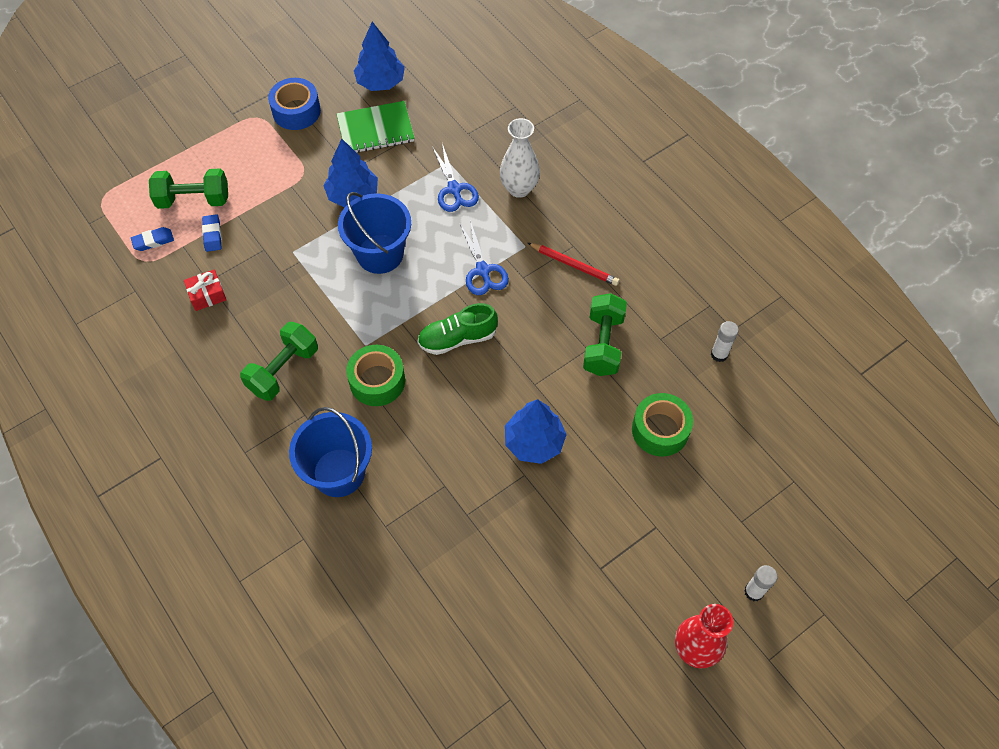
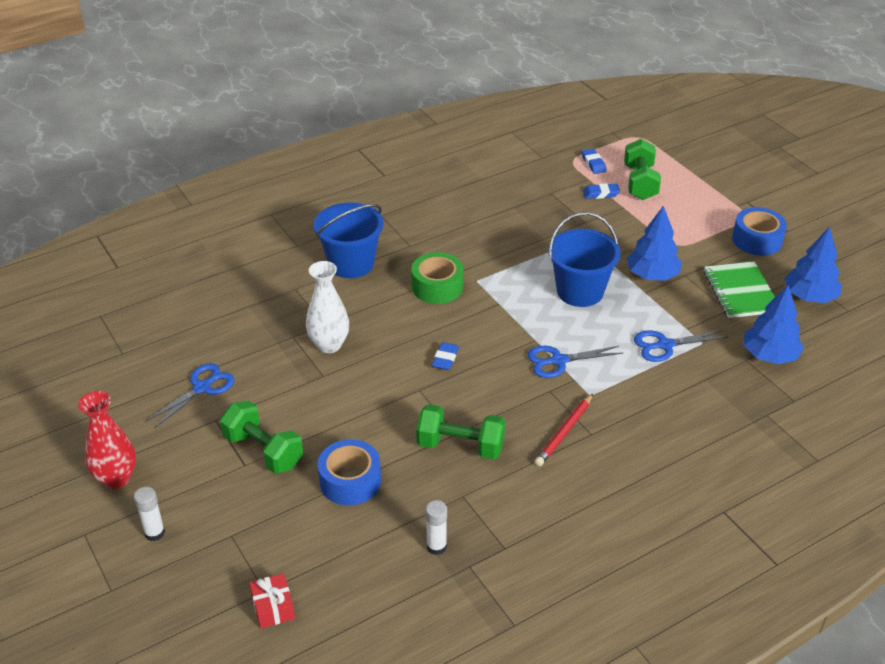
camera: 95 degrees right, 20 degrees down
(207, 295) = (536, 193): red gift -> red gift (273, 607)
(283, 370) = (456, 234): green dumbbell -> green dumbbell (263, 451)
(457, 338) = (478, 339): green shoe -> none
(489, 365) = (445, 359): none -> blue eraser
(519, 188) = (670, 395): white vase -> white vase (329, 345)
(534, 442) = (355, 384): blue tree -> blue tree (769, 355)
(556, 593) = (202, 388): none -> blue scissors
(660, 430) = (350, 481): green tape -> blue tape

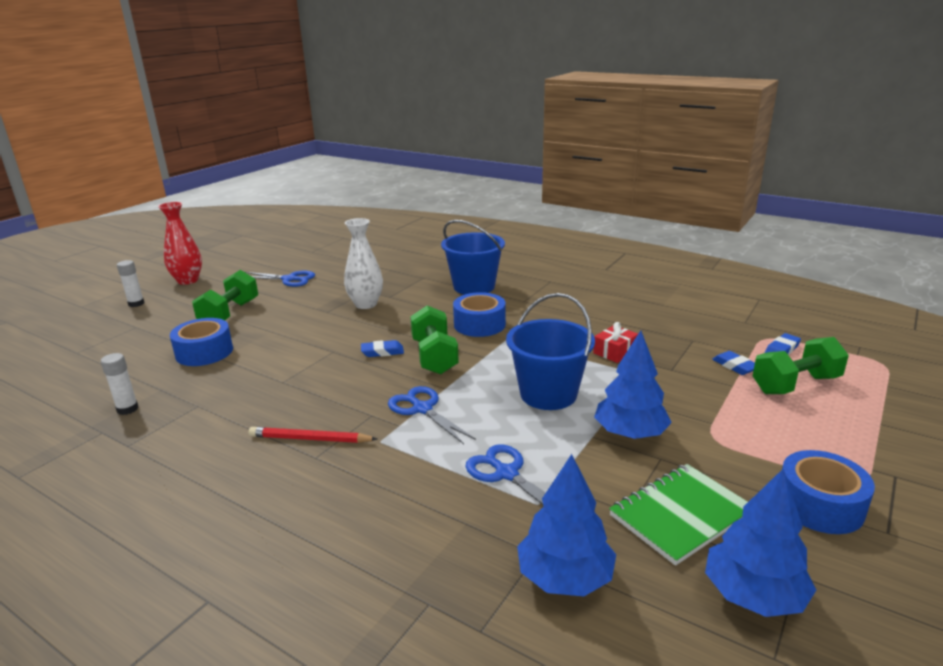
camera: 65 degrees right, 15 degrees down
(273, 607) = (58, 359): red gift -> red gift (615, 352)
(437, 287) = (479, 324): green tape -> blue tape
(460, 446) = (265, 388): green dumbbell -> green dumbbell (434, 356)

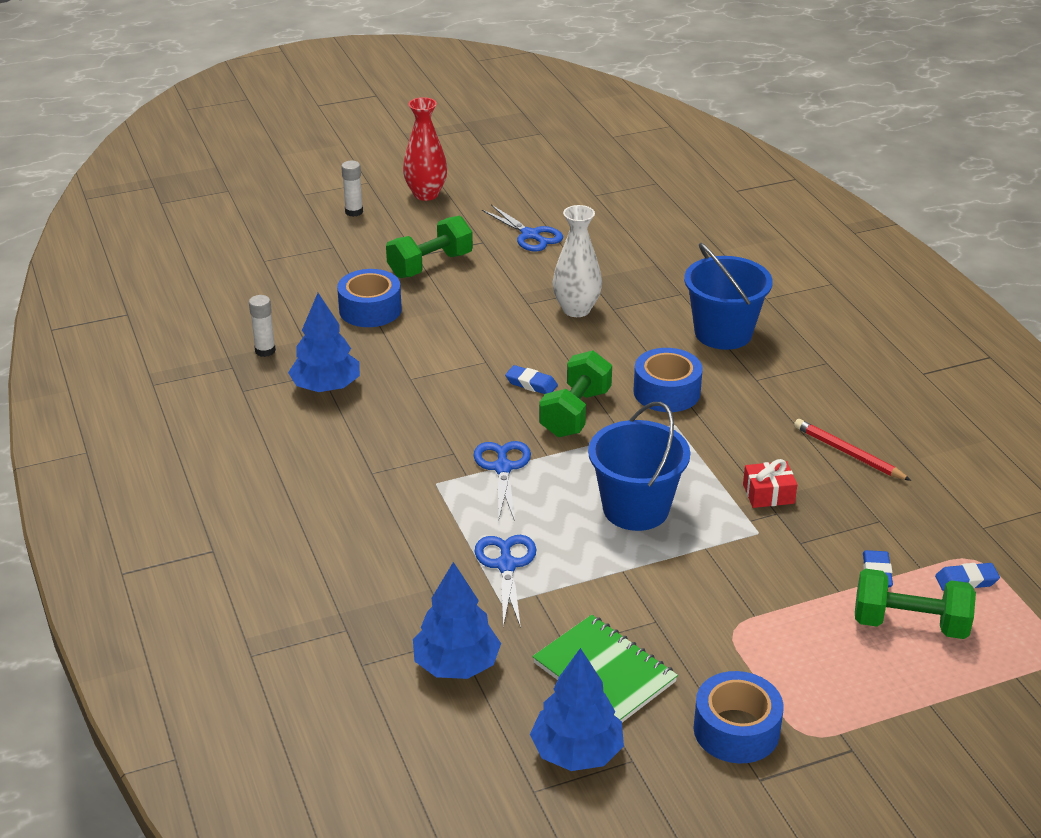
camera: 35 degrees right, 10 degrees up
(310, 439) = (382, 452): red pencil -> red pencil (848, 453)
(630, 433) = (660, 585): blue tree -> blue tree (326, 387)
(680, 515) = (604, 672): green notebook -> green notebook turned 45 degrees clockwise

